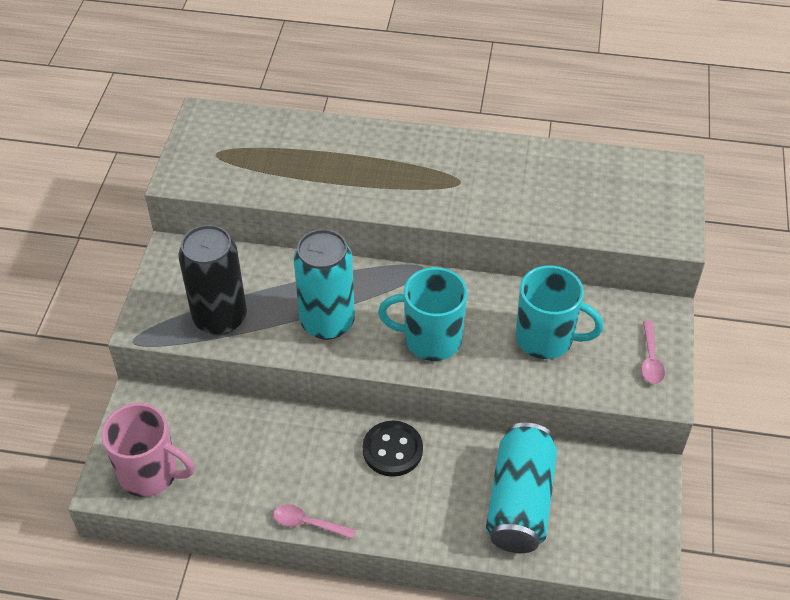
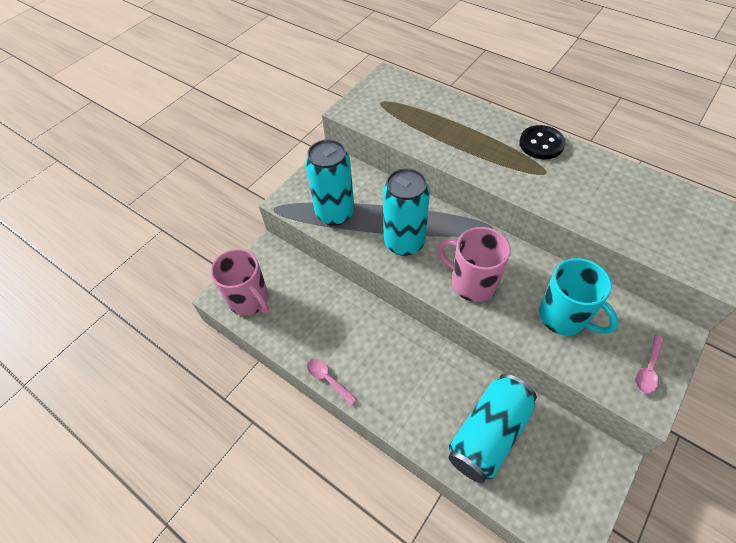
camera: 30 degrees right, 5 degrees up
(220, 318) = (335, 213): black can -> turquoise can
(392, 450) = (412, 351): black button -> black button (541, 144)
(430, 339) = (472, 282): turquoise mug -> pink mug

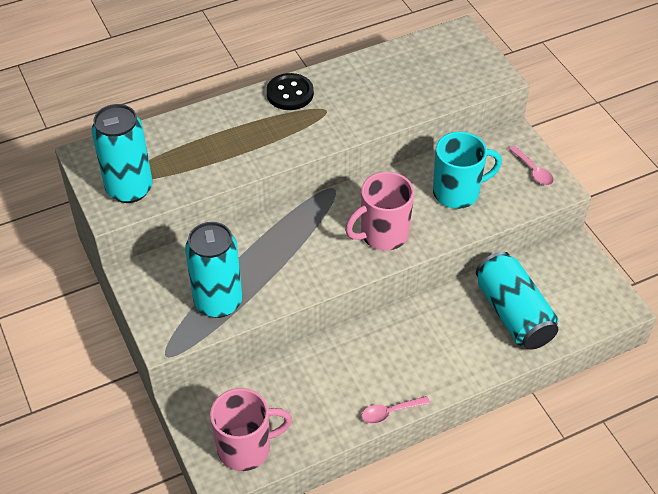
camera: 65 degrees left, 5 degrees down
(404, 242) = (300, 262): turquoise can -> turquoise can (129, 189)

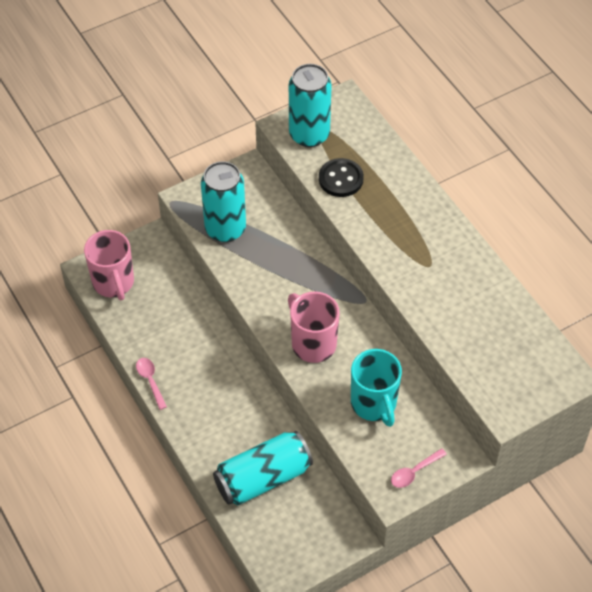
camera: 85 degrees right, 5 degrees up
(290, 93) = (447, 235): black button -> black button (341, 179)

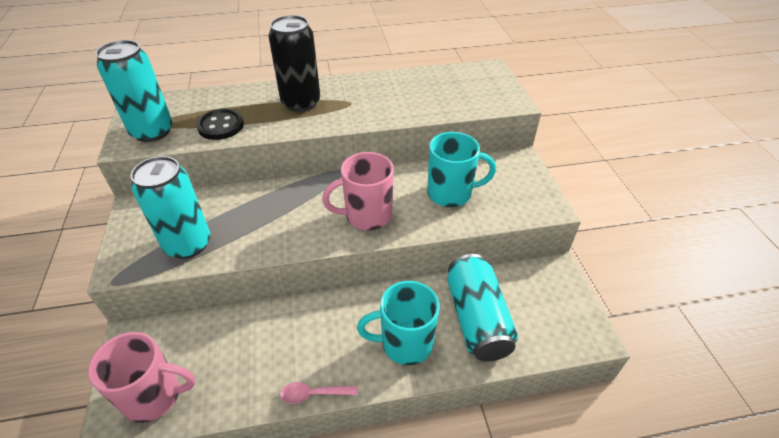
camera: 70 degrees left, 10 degrees down
(217, 429) = (405, 343): none -> turquoise mug
(407, 224) = (301, 103): none -> black can
(414, 472) = (528, 188): pink spoon -> none

